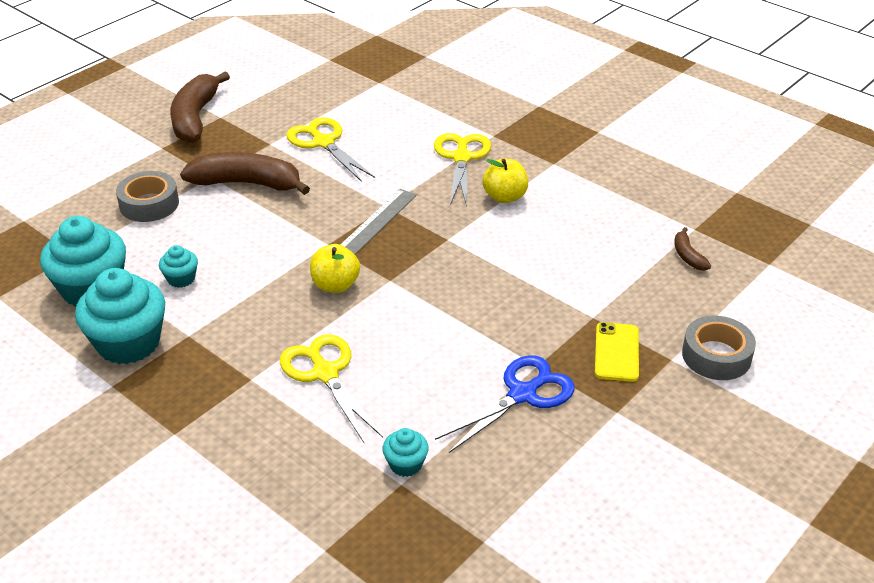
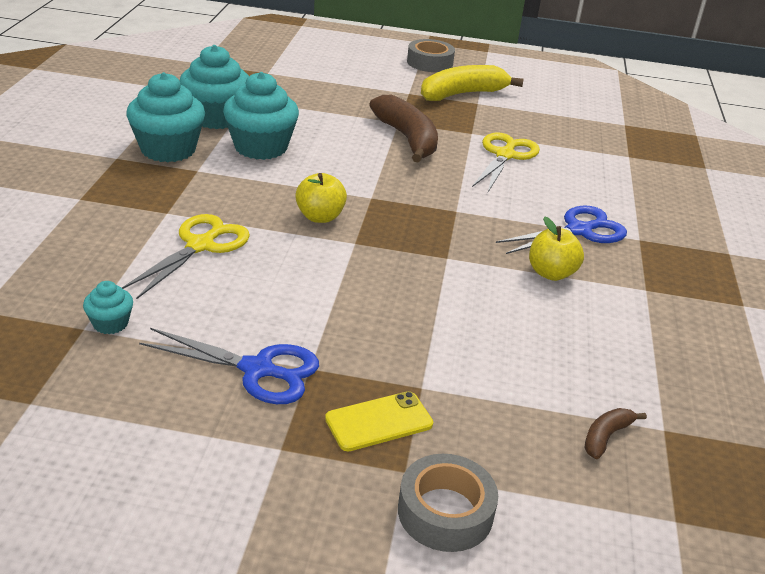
camera: 55 degrees right, 5 degrees down
(149, 204) = (335, 109): grey tape -> grey tape (430, 63)
(181, 279) = (261, 147): turquoise cupcake -> turquoise cupcake, size x2.11
(195, 118) = (462, 94): brown banana -> yellow banana
(377, 222) = (428, 212): grey ruler -> none
(461, 158) = (579, 231): yellow scissors -> blue scissors

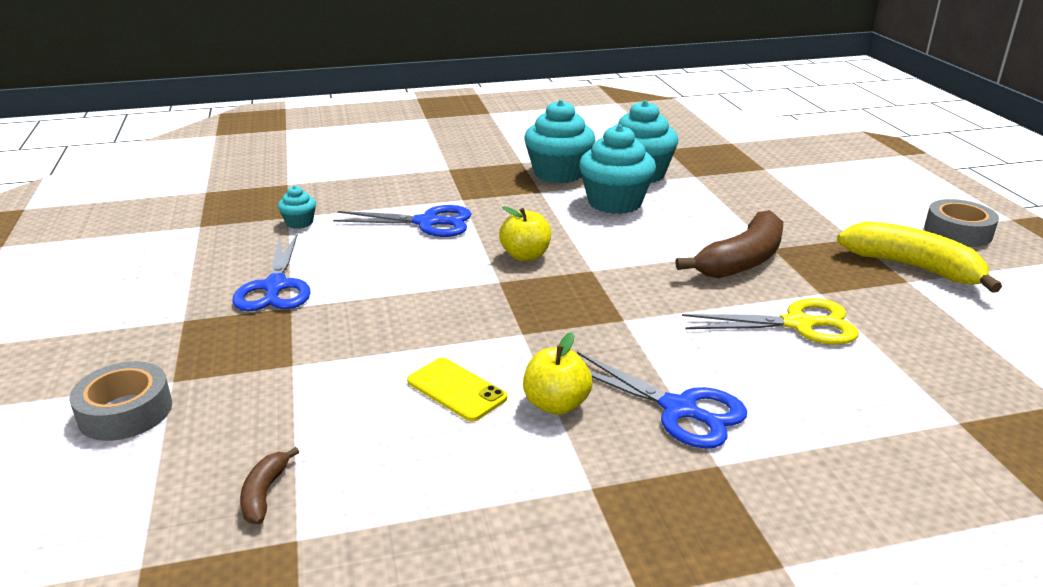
camera: 70 degrees right, 5 degrees down
(200, 245) = (427, 223): yellow scissors -> blue scissors
(379, 421) = (233, 354): yellow phone -> yellow phone (456, 389)
(606, 437) = (264, 493): brown banana -> brown banana turned 105 degrees counterclockwise

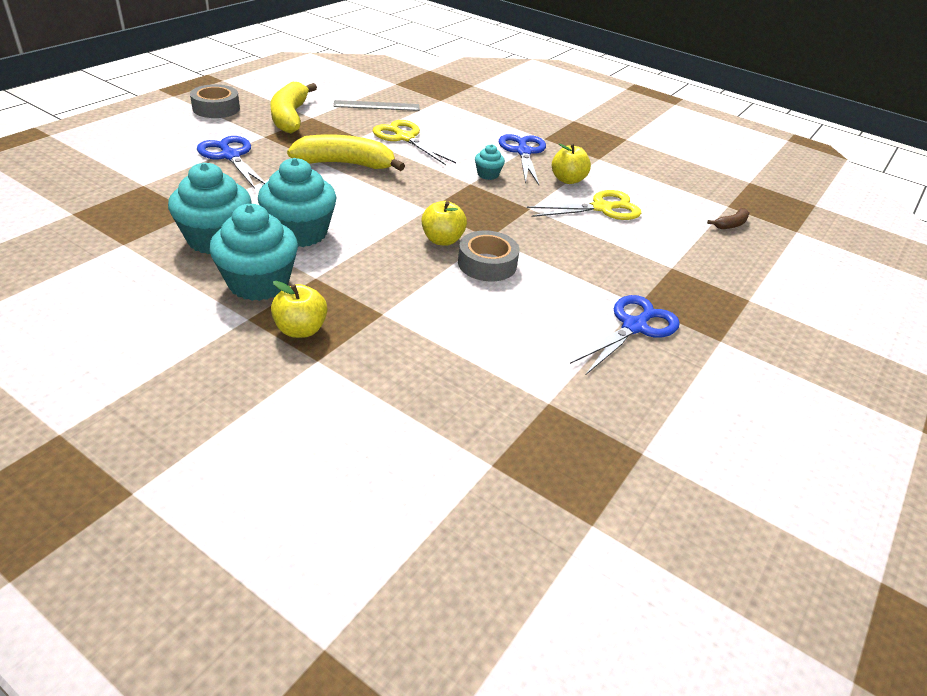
camera: 135 degrees left, 10 degrees up
(125, 411) = (785, 297): grey tape -> grey tape (487, 264)
(299, 223) = (548, 385): turquoise cupcake -> turquoise cupcake (488, 174)
(427, 223) = (451, 309): blue scissors -> blue scissors (231, 156)
(456, 389) = (602, 208): yellow phone -> yellow scissors
(486, 172) = (300, 330): none -> yellow apple
(742, 260) = (345, 164): brown banana -> yellow banana
(941, 344) = (376, 106): none -> grey ruler

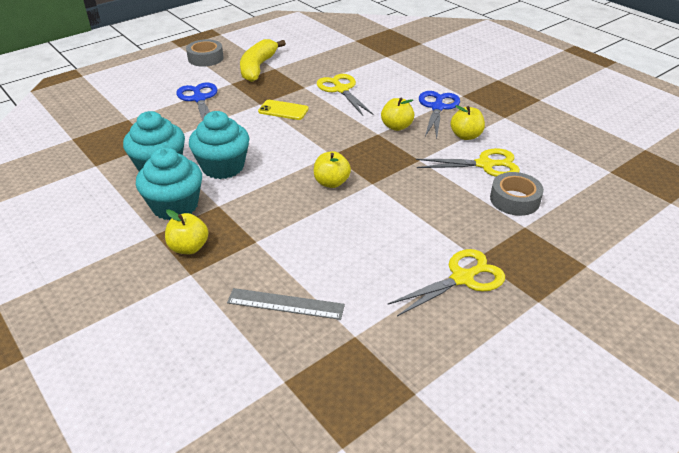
camera: 20 degrees right, 0 degrees up
(345, 164) = (283, 110): yellow banana -> yellow phone
(376, 106) = (330, 60): grey ruler -> grey ruler (285, 304)
(487, 264) = (359, 207): grey tape -> grey tape (514, 200)
(488, 174) = (396, 126): turquoise cupcake -> yellow apple
(634, 327) = (462, 278): blue scissors -> yellow scissors
(731, 224) = (604, 190): brown banana -> none

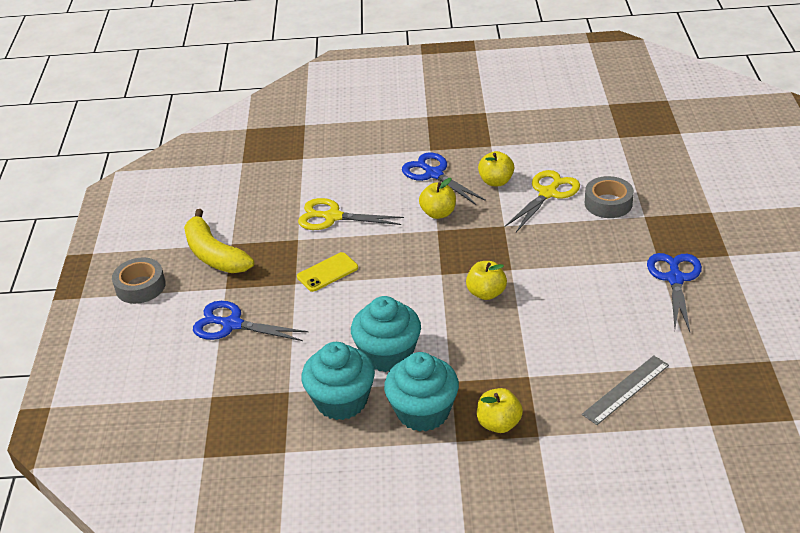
camera: 50 degrees left, 0 degrees up
(462, 278) = (675, 279): yellow scissors -> blue scissors

